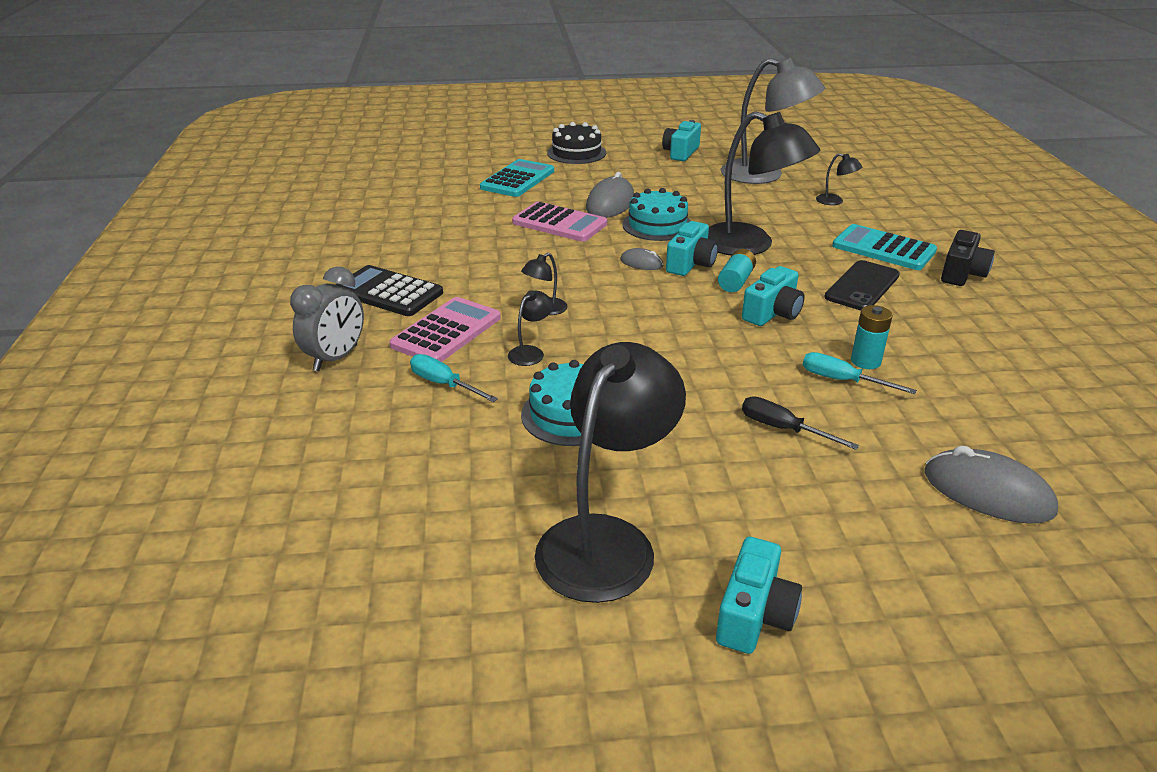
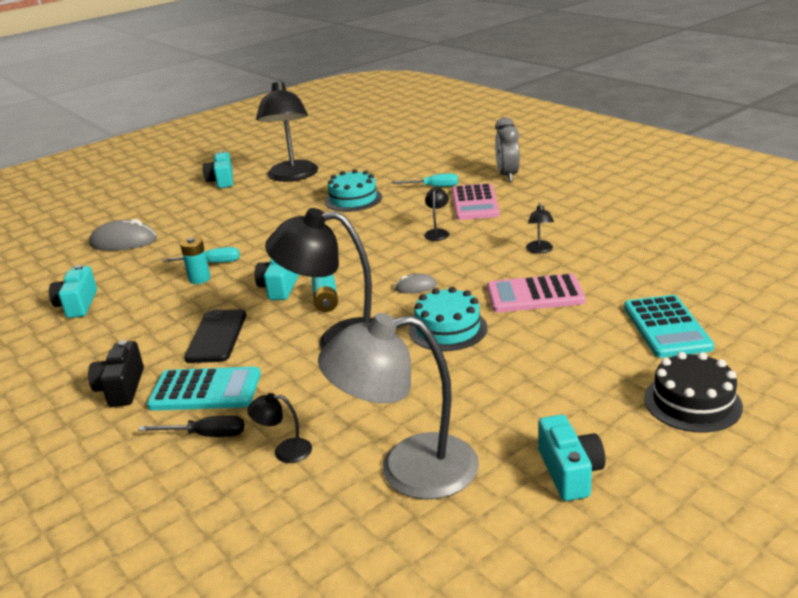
camera: 150 degrees right, 5 degrees down
(388, 292) = (550, 206): black calculator -> none
(531, 352) = (411, 212): black lamp -> black lamp (539, 250)
(610, 203) = (526, 336): grey mouse -> none
(691, 264) = (376, 302): turquoise camera -> turquoise camera (78, 304)
(783, 429) = (238, 230): black screwdriver -> black screwdriver (206, 435)

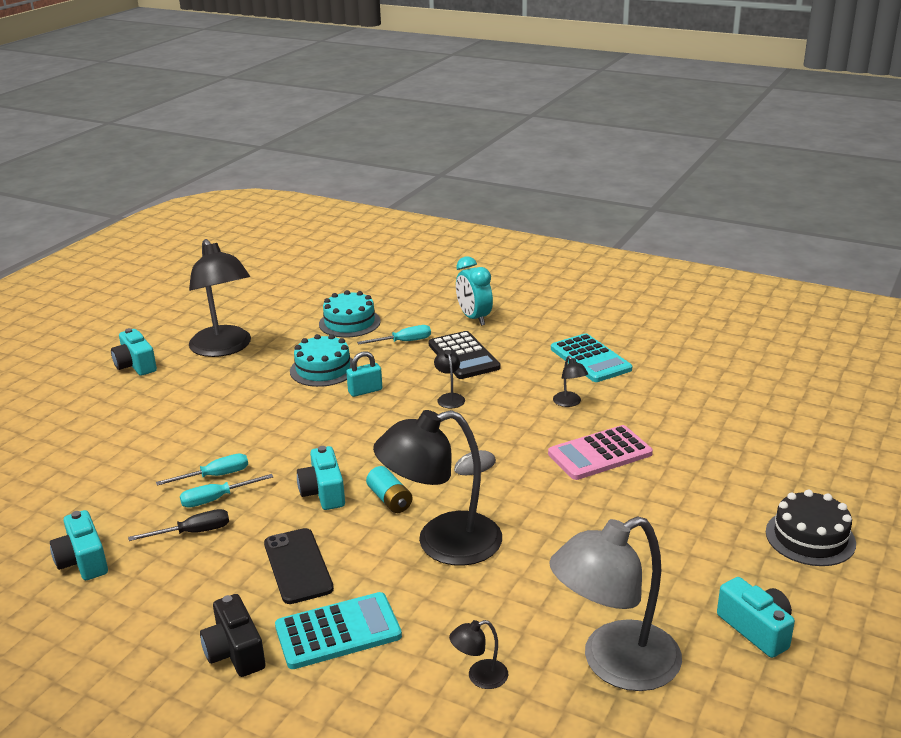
camera: 25 degrees left, 0 degrees up
(123, 242) = (72, 467): grey mouse -> none
(199, 279) = (216, 499): turquoise battery -> turquoise screwdriver
(206, 435) = (381, 681): black screwdriver -> black screwdriver (193, 532)
(373, 219) = (365, 391): none -> turquoise padlock
(447, 329) = (542, 507): turquoise cake -> turquoise cake (349, 322)
(475, 203) = (463, 356): pink calculator -> black calculator
(507, 176) = (474, 318): grey clock -> turquoise clock
(666, 327) = (740, 467): turquoise calculator -> turquoise calculator (590, 359)

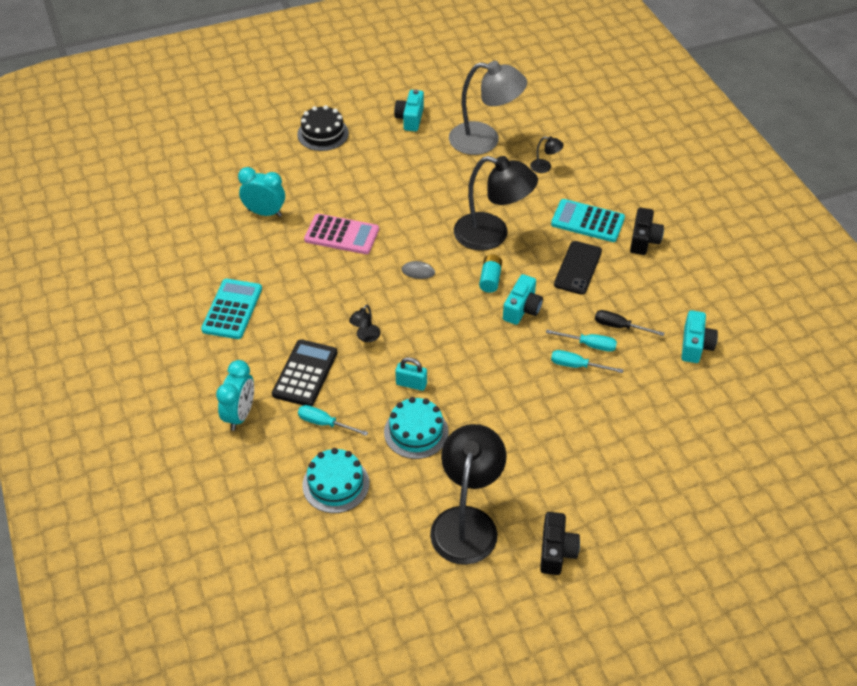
camera: 140 degrees left, 20 degrees up
(136, 365) = (556, 551): turquoise camera -> black camera
(569, 403) = (302, 281): black lamp -> none
(704, 430) = (265, 213): none -> turquoise clock

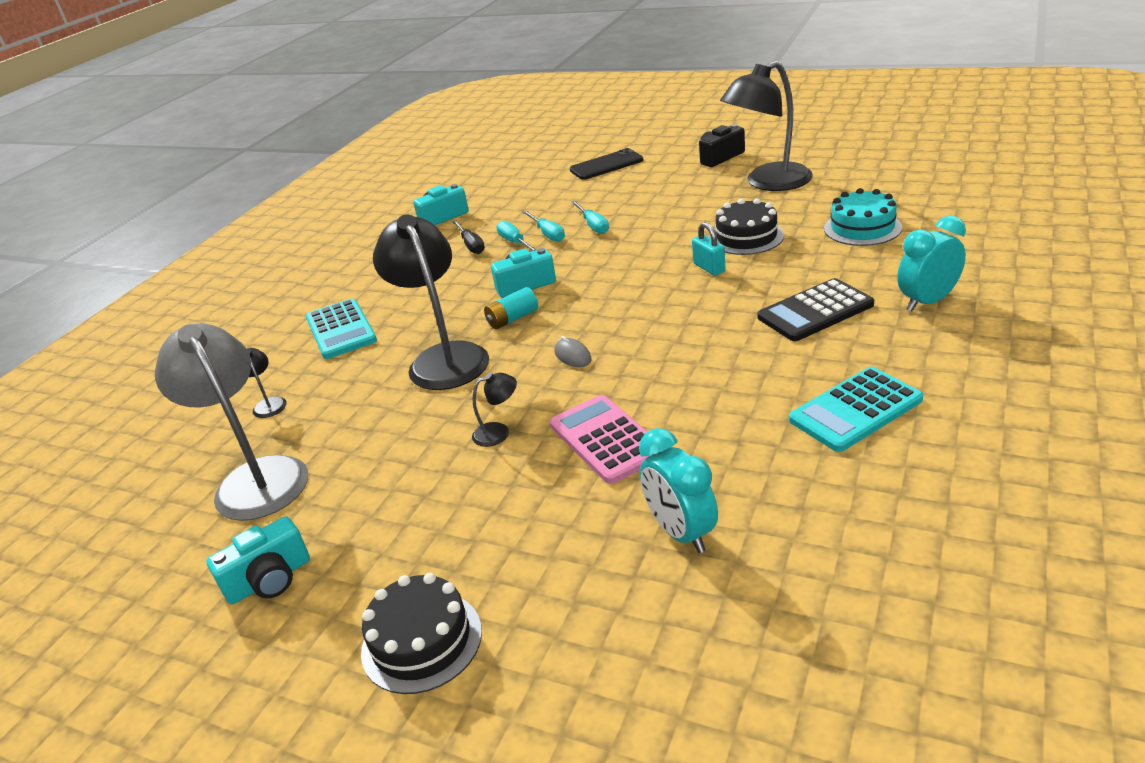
camera: 130 degrees left, 15 degrees down
(324, 423) = (832, 267): turquoise screwdriver -> turquoise screwdriver (593, 225)
(365, 337) = (710, 318): black lamp -> black lamp (499, 432)
(416, 432) = (746, 237): turquoise cake -> black cake
(578, 268) = (423, 296): black phone -> black phone (606, 165)
(643, 240) = (332, 294): black camera -> none

